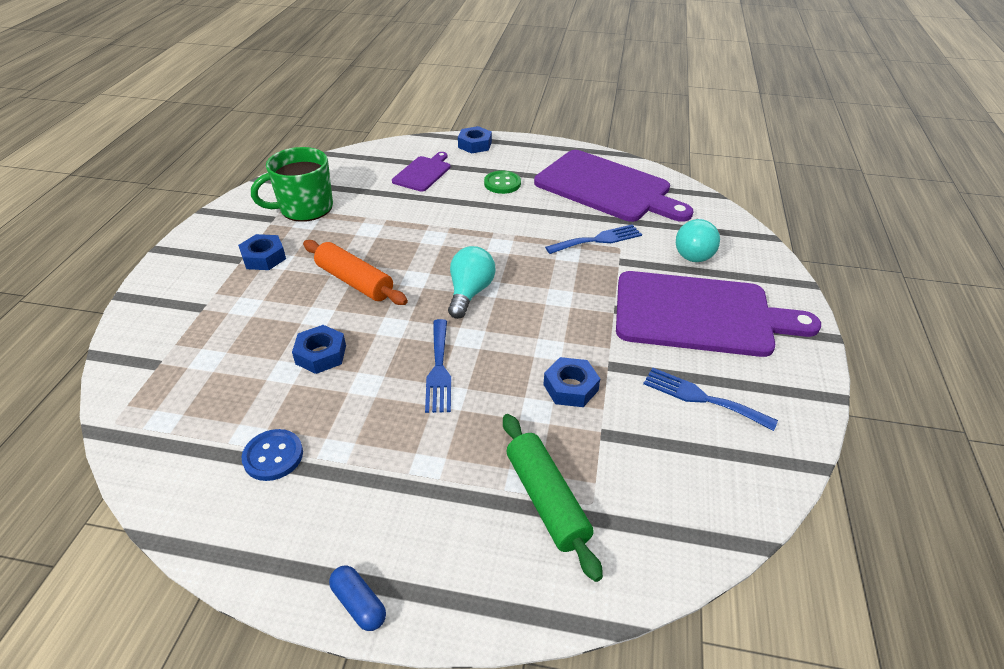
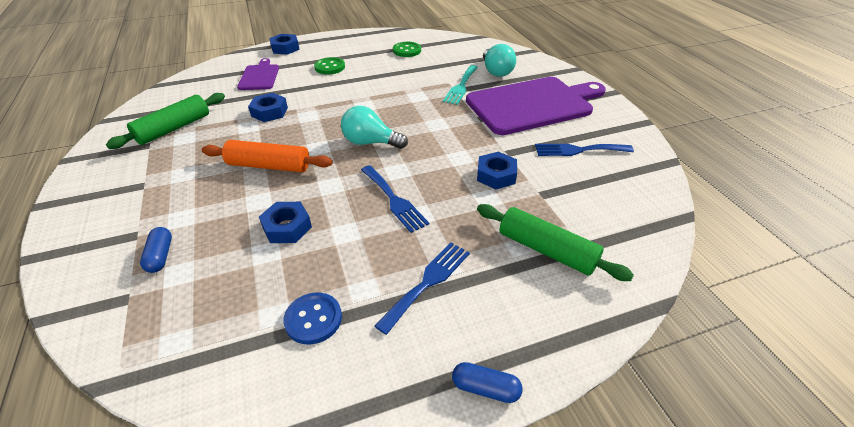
camera: 30 degrees left, 0 degrees up
(205, 336) = (160, 256): none -> blue capsule
(264, 257) = (166, 176): blue nut -> blue nut (269, 112)
(305, 208) = (174, 128): green mug -> green rolling pin
(470, 293) = (370, 142): turquoise light bulb -> turquoise light bulb turned 60 degrees counterclockwise
(598, 240) = (430, 82): blue fork -> blue fork (428, 282)
(607, 188) = (407, 50): purple cutting board -> green button
(630, 258) = (461, 86): none -> turquoise fork

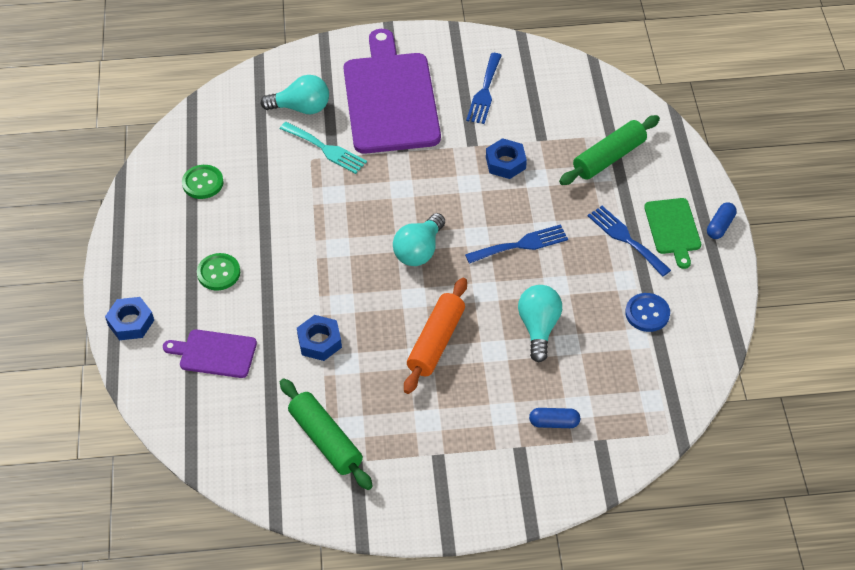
camera: 75 degrees left, 10 degrees up
(287, 227) = (539, 328): blue nut -> turquoise light bulb
(459, 329) = (673, 229): none -> green cutting board

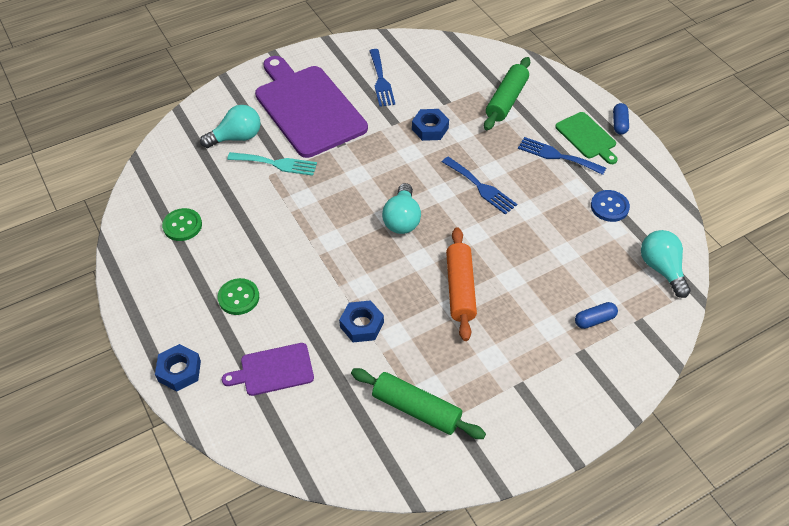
camera: 25 degrees left, 0 degrees up
(521, 245) = (481, 187): blue fork -> blue fork turned 90 degrees clockwise
(539, 328) = (535, 247): turquoise light bulb -> turquoise light bulb (661, 269)

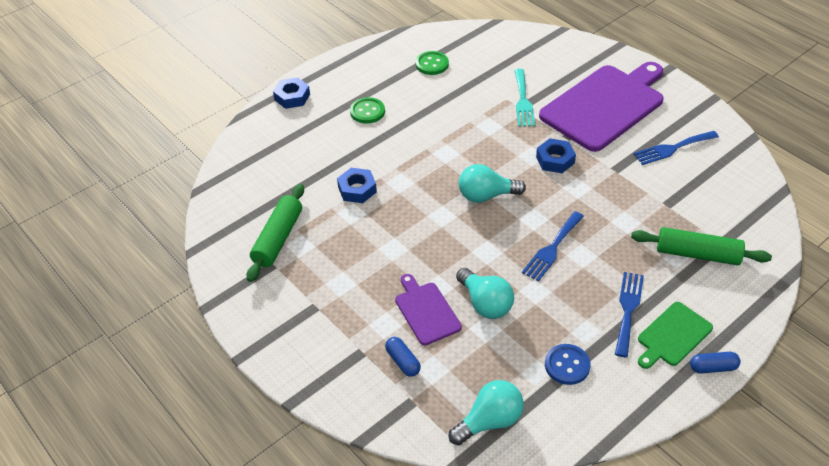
camera: 80 degrees right, 5 degrees down
(236, 137) = (544, 70): turquoise light bulb -> turquoise light bulb (485, 303)
(273, 370) = (302, 146): purple cutting board -> purple cutting board (426, 311)
(430, 128) = (619, 197): blue nut -> blue nut (555, 160)
(460, 289) = (414, 250): orange rolling pin -> none

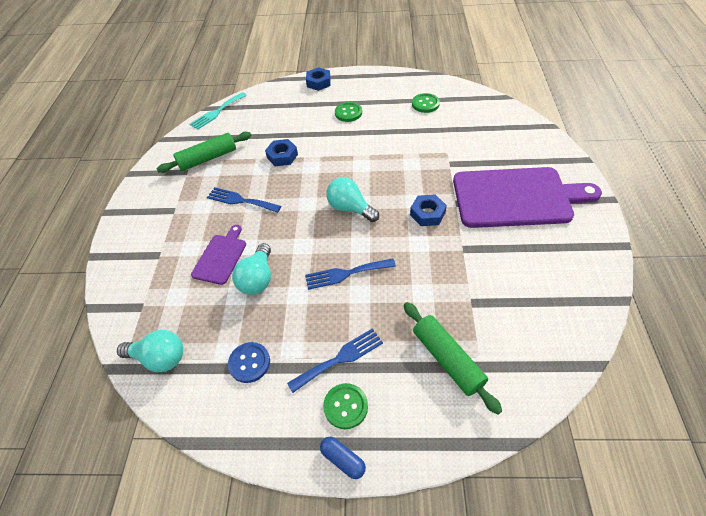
camera: 45 degrees right, 5 degrees up
(403, 361) = (169, 278): blue capsule -> none
(523, 101) = (457, 160): turquoise fork -> turquoise fork (217, 112)
(672, 148) = (532, 262): blue fork -> blue fork (240, 200)
(672, 336) = (345, 406): green cutting board -> green button

